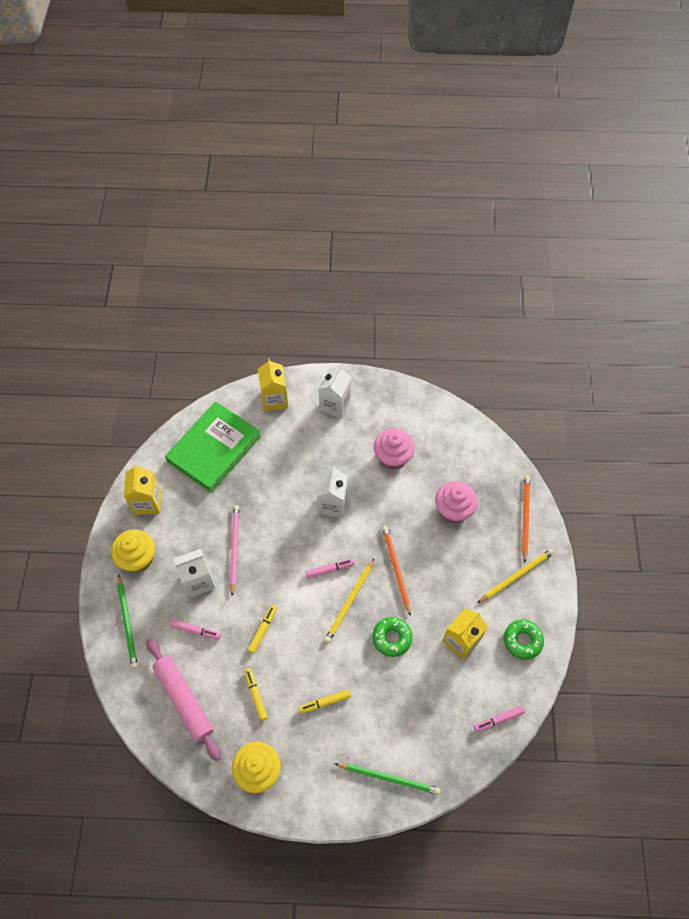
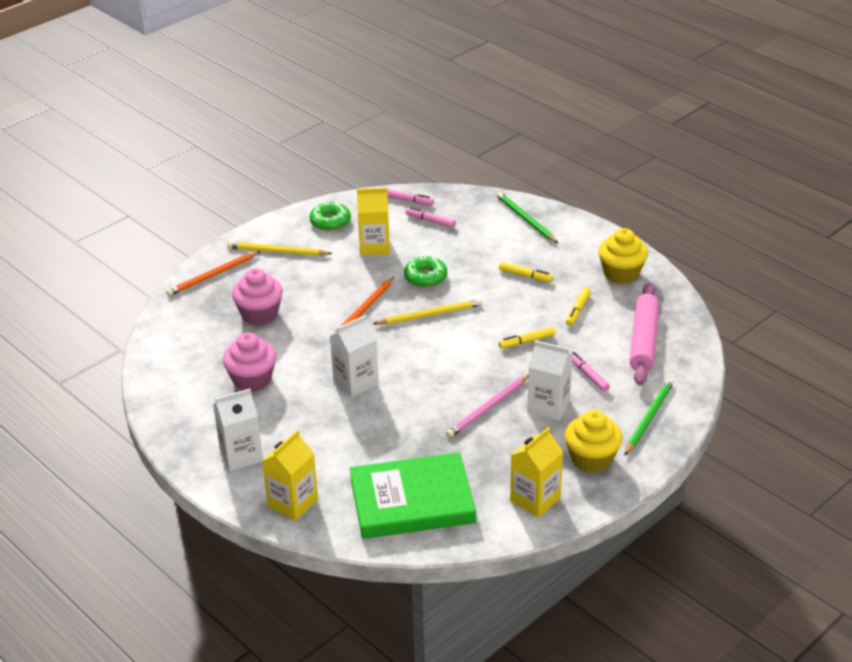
camera: 135 degrees left, 25 degrees down
(329, 569) = (419, 343): pink marker -> pink marker (430, 221)

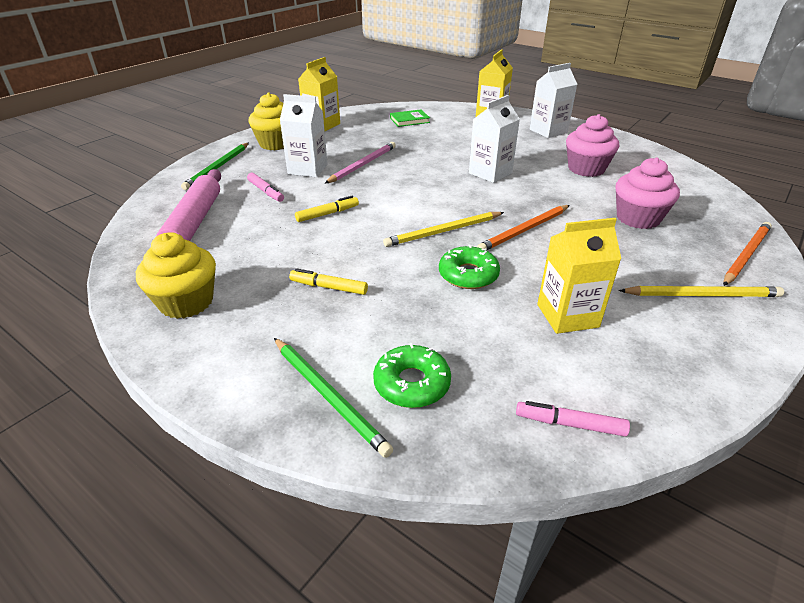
camera: 170 degrees right, 0 degrees up
(330, 221) = (675, 357): green donut -> green donut (412, 383)
(363, 310) = (524, 230): orange pencil -> orange pencil turned 150 degrees counterclockwise
(412, 501) = (409, 120): green book -> green book, size x0.42
(430, 221) = (503, 375): pink marker -> none
(578, 310) = (262, 249): yellow marker -> none

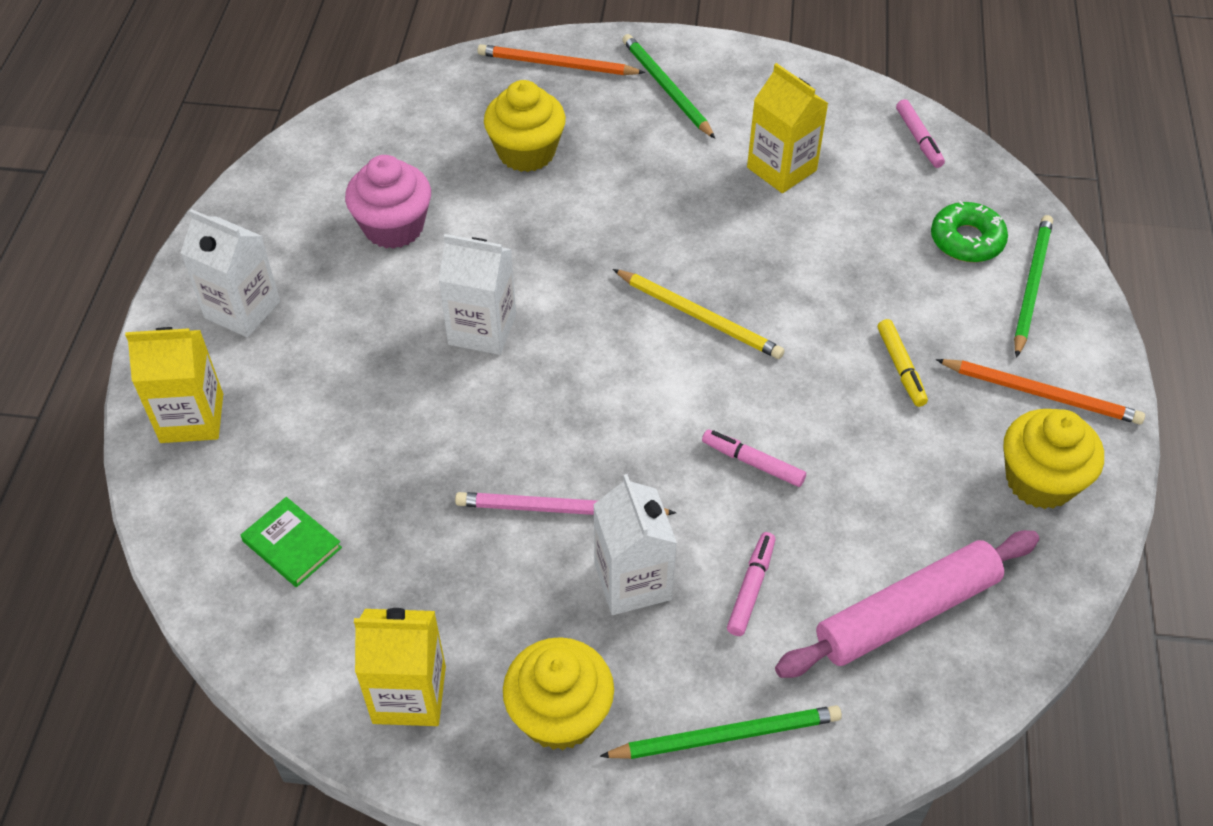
camera: 120 degrees left, 15 degrees up
(327, 214) = (752, 463): yellow marker -> pink marker
(468, 275) = (775, 260): green donut -> none
(524, 230) = (636, 243): orange pencil -> orange pencil (1041, 394)
(638, 218) = (526, 152): pink cupcake -> yellow cupcake
(702, 295) = (666, 88): yellow pencil -> green pencil

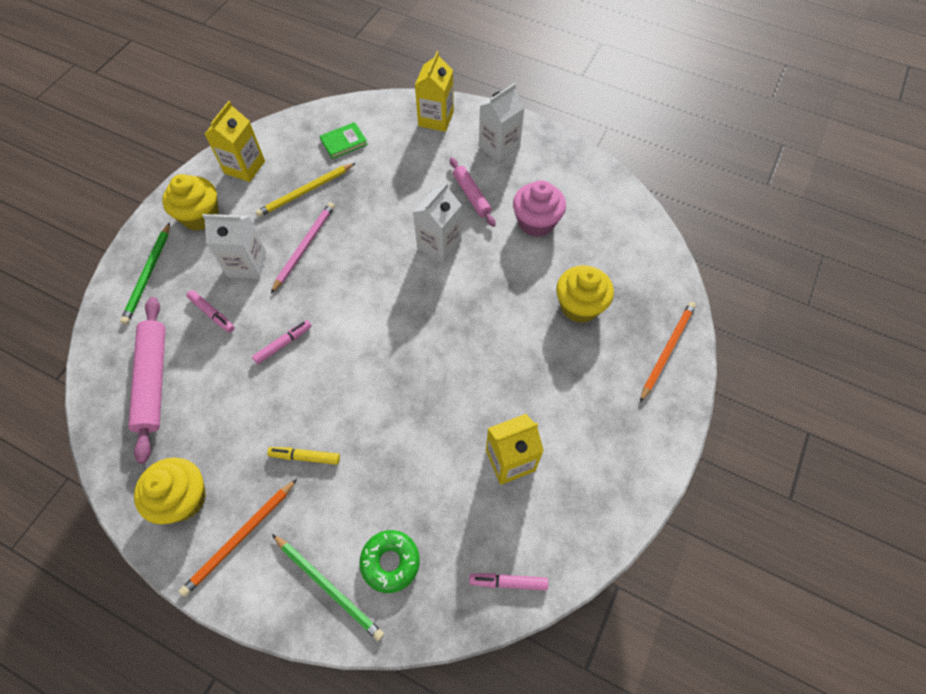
camera: 110 degrees right, 10 degrees up
(365, 317) = (471, 195): none -> pink rolling pin
(666, 88) = (622, 414): green pencil -> none
(699, 317) = (399, 356): yellow pencil -> yellow pencil (305, 191)

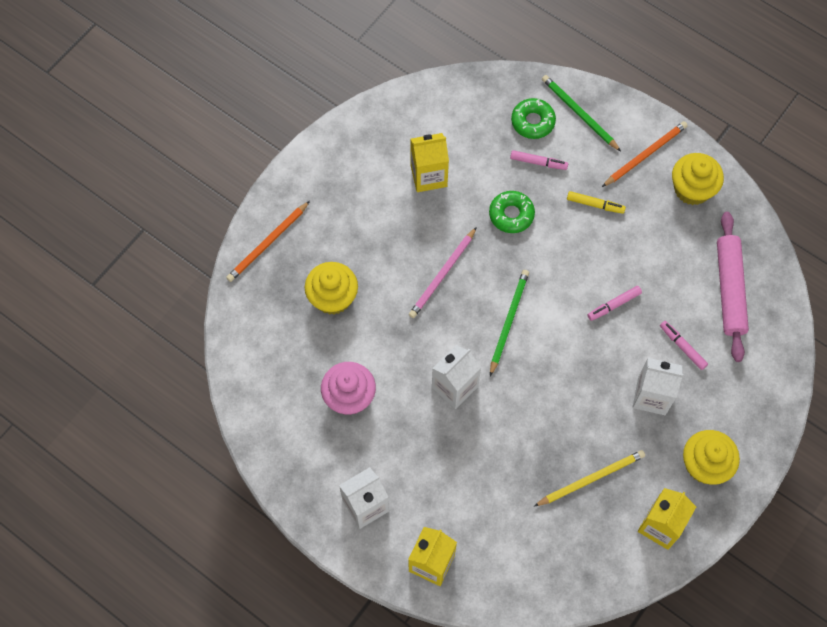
camera: 170 degrees left, 5 degrees up
(148, 275) = (750, 400): green pencil -> green pencil (508, 321)
(305, 247) = (593, 407): pink pencil -> pink pencil (442, 275)
(344, 142) = (545, 544): green book -> none
(404, 427) = (511, 215): none -> green donut
(471, 195) = (410, 442): pink rolling pin -> none
(508, 582) = (448, 96): pink marker -> pink marker (538, 162)

